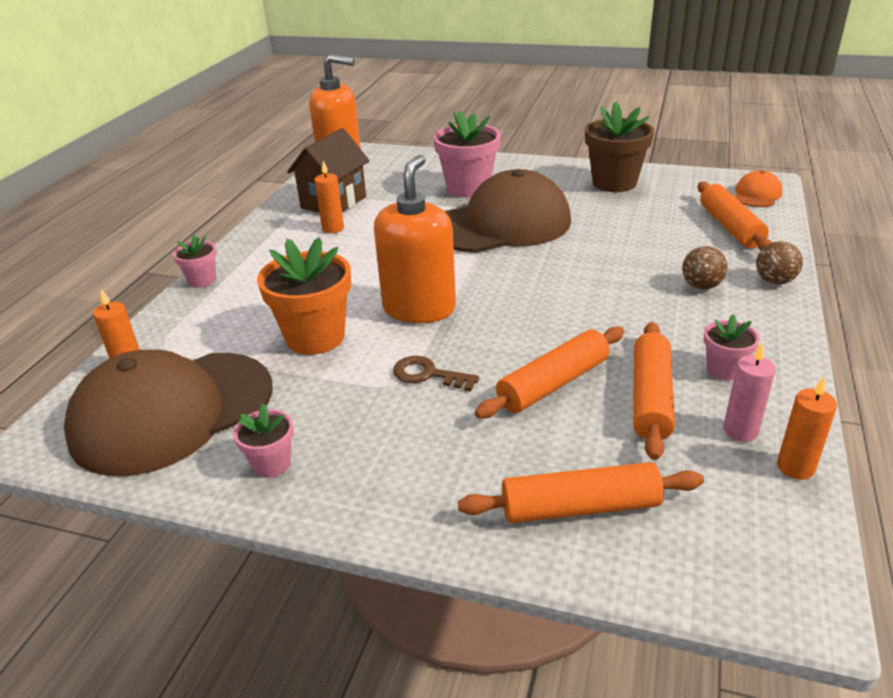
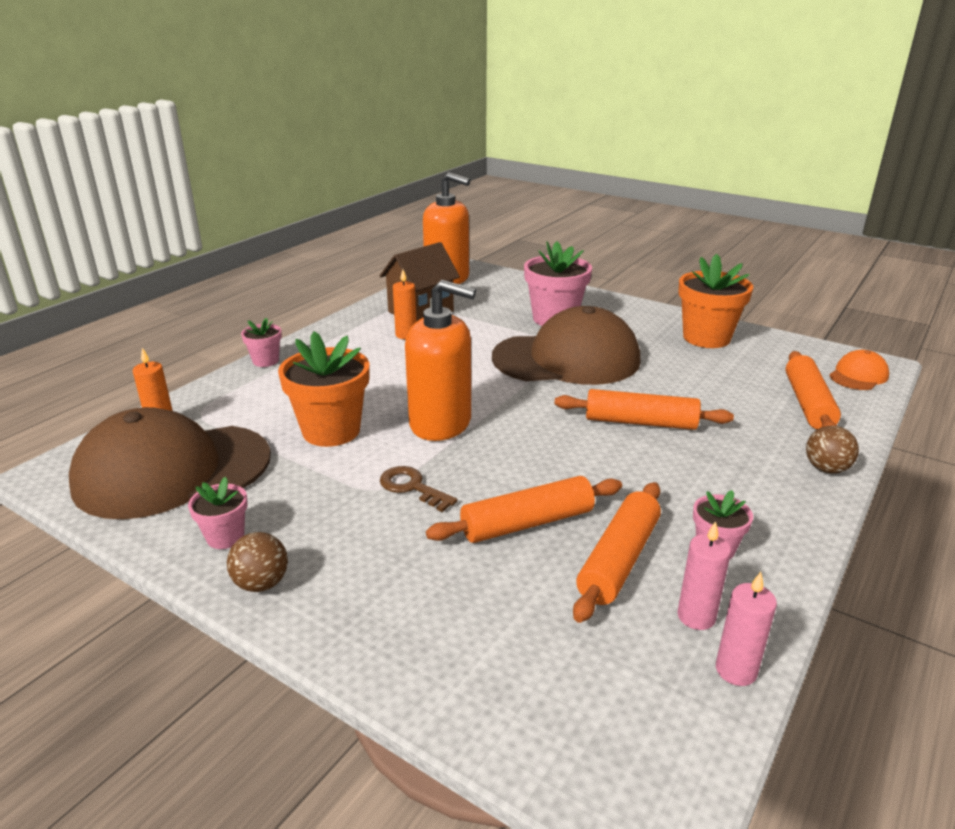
camera: 15 degrees right, 5 degrees down
(419, 308) = (441, 423): orange soap dispenser -> orange soap dispenser turned 75 degrees clockwise
(580, 507) = (482, 651): orange rolling pin -> orange rolling pin (640, 422)
(614, 183) = (706, 338): brown flower pot -> orange flower pot
(701, 286) = (740, 458): brown ball -> brown ball (261, 583)
(795, 467) = (736, 670): orange candle -> pink candle

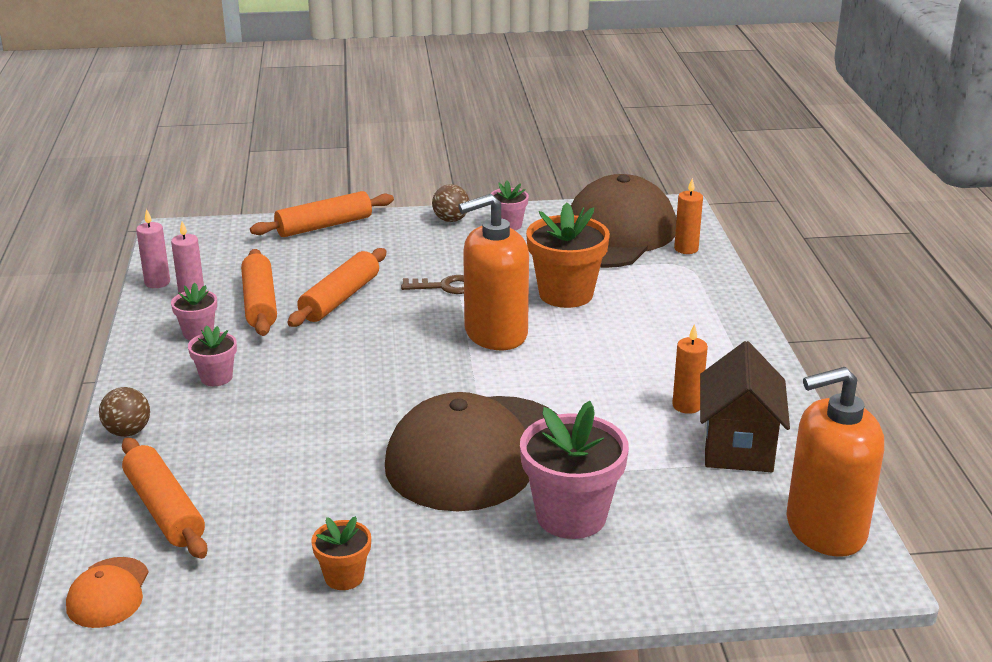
camera: 140 degrees right, 0 degrees up
(265, 361) = (742, 319): pink flower pot -> pink flower pot (216, 377)
(640, 422) = (327, 408): orange rolling pin -> orange rolling pin (324, 226)
(706, 338) = (344, 577): orange flower pot -> orange flower pot, size x0.52

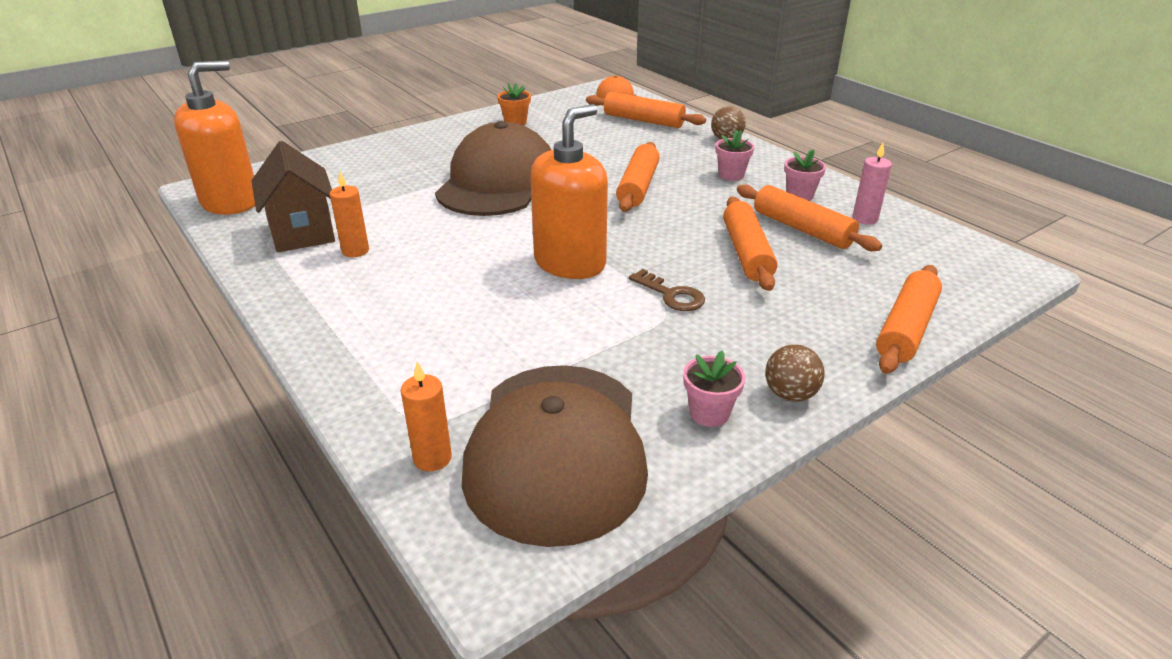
camera: 150 degrees right, 5 degrees up
(157, 282) = (912, 220): pink candle -> none
(333, 394) = (638, 187): none -> orange rolling pin
(445, 286) = (672, 295): brown key -> brown key turned 105 degrees counterclockwise
(566, 294) = (540, 326): orange flower pot -> none
(571, 516) = (409, 169): pink flower pot -> none

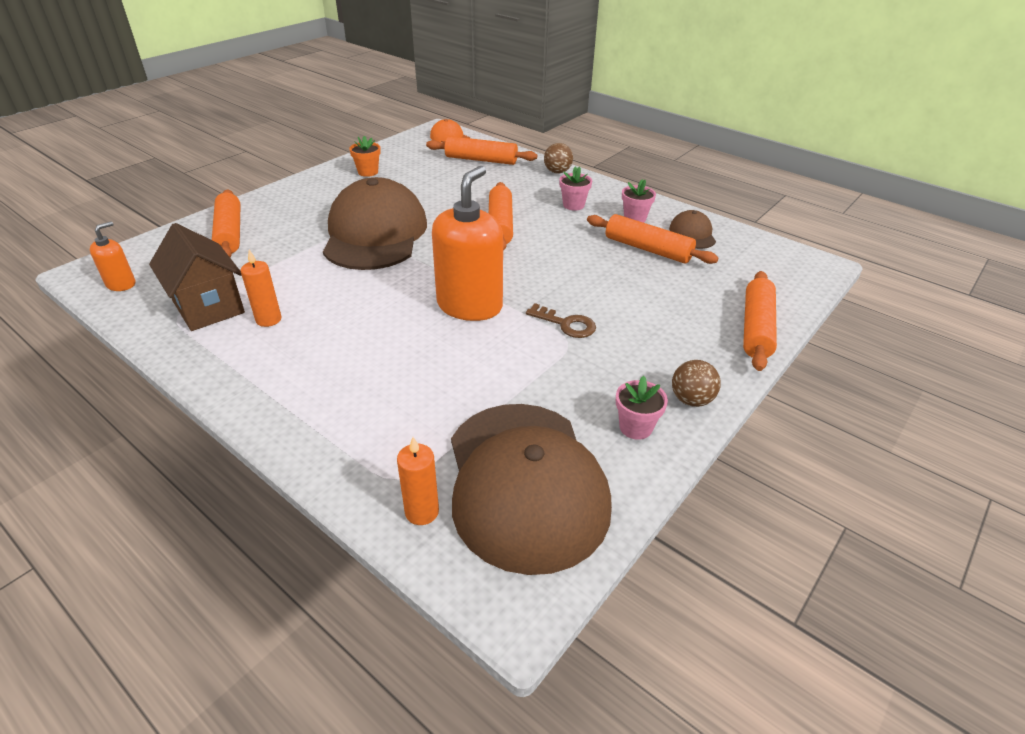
camera: 15 degrees left, 5 degrees up
(231, 202) = (121, 284): orange soap dispenser -> orange soap dispenser, size x0.49
(746, 253) = (612, 276): orange rolling pin -> orange rolling pin (230, 233)
(865, 219) = (692, 234): pink candle -> brown cap

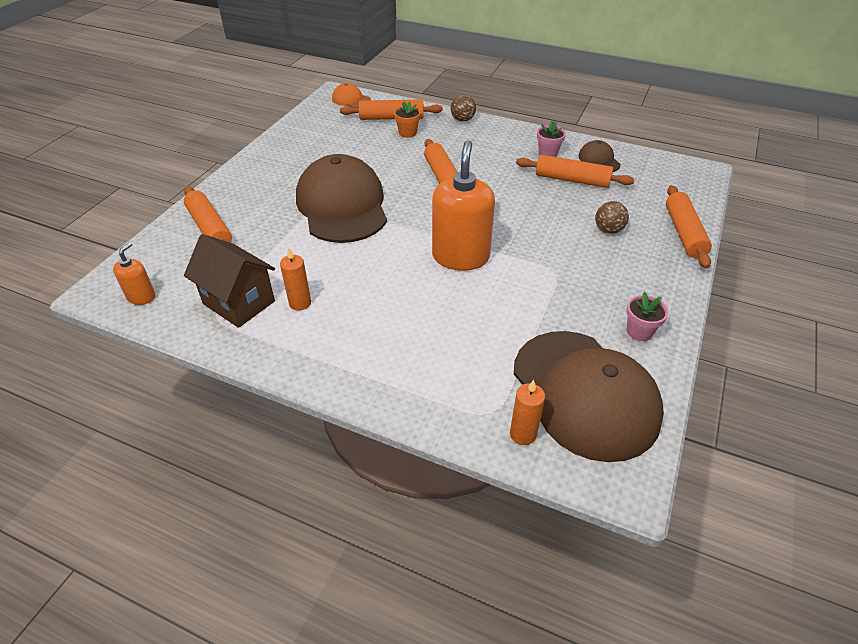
camera: 15 degrees left, 5 degrees up
(368, 172) = (298, 146): orange flower pot -> orange flower pot (407, 133)
(566, 324) = (545, 258): brown key -> none
(573, 205) = (493, 149): pink flower pot -> none
(691, 400) = (667, 301): brown ball -> brown ball (608, 230)

